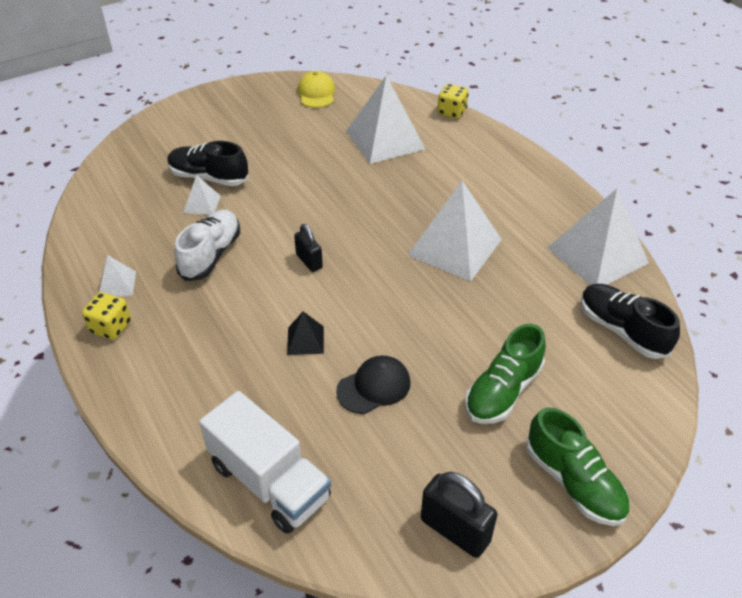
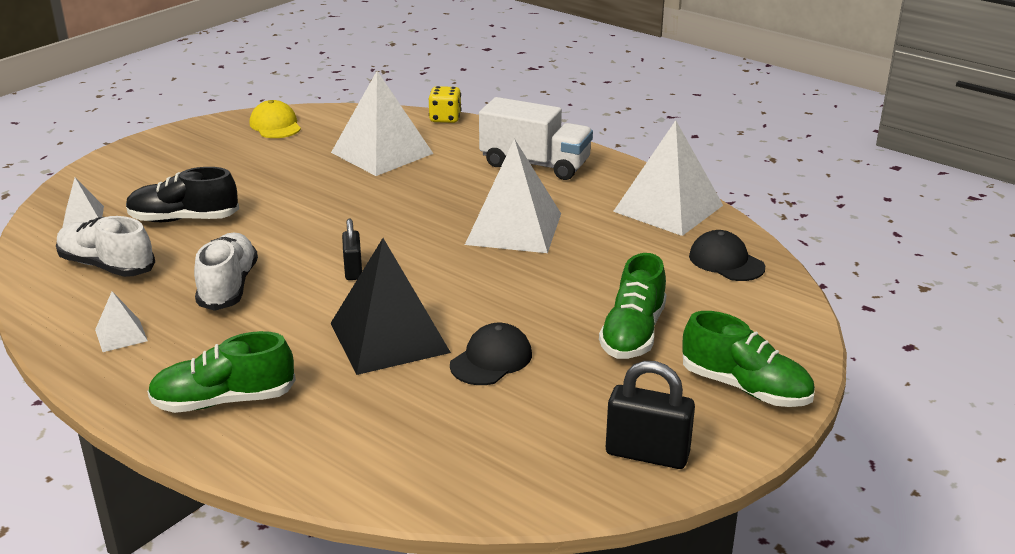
camera: 20 degrees left, 15 degrees down
(111, 327) = (137, 375): yellow dice -> none
(136, 212) = (107, 266): none -> white shoe
(159, 371) = (224, 401): none -> green shoe
(202, 204) = (189, 244): white pyramid -> white pyramid (83, 216)
(269, 481) = (418, 464): white truck -> white truck (535, 164)
(305, 340) = (389, 337): black pyramid -> black pyramid, size x2.18
(309, 261) = (353, 270): black padlock -> black padlock turned 45 degrees clockwise
(622, 330) = (726, 261): black shoe -> black cap

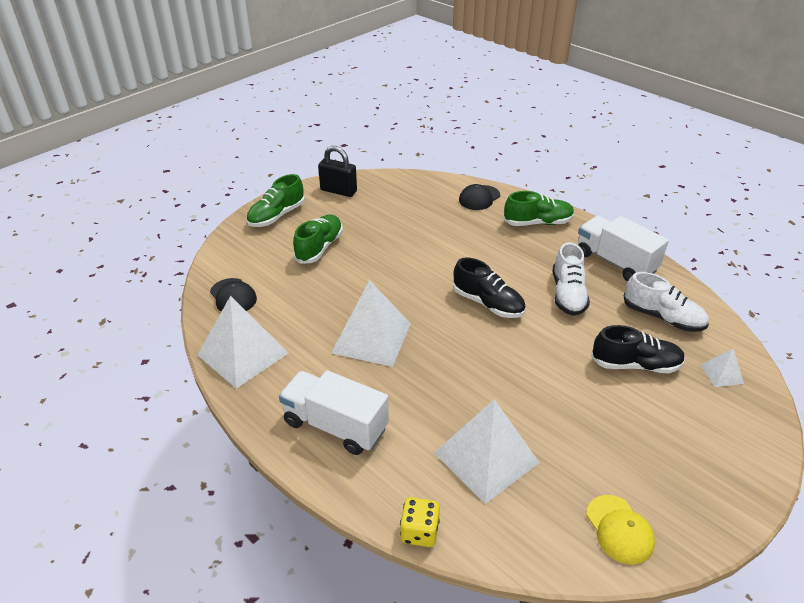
camera: 175 degrees left, 10 degrees up
(121, 335) = (615, 262): white pyramid -> white truck
(353, 270) = (488, 303): black padlock -> black shoe
(389, 337) = (458, 252): black pyramid -> none
(491, 360) = (402, 237): black cap -> black cap (479, 198)
(745, 388) = (276, 216): green shoe -> green shoe turned 90 degrees counterclockwise

